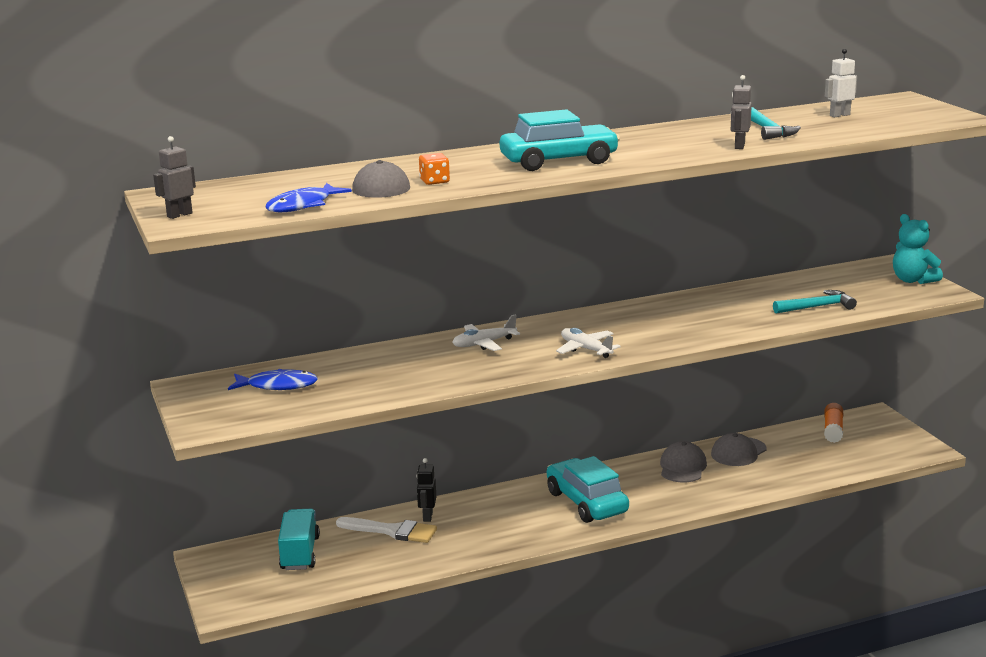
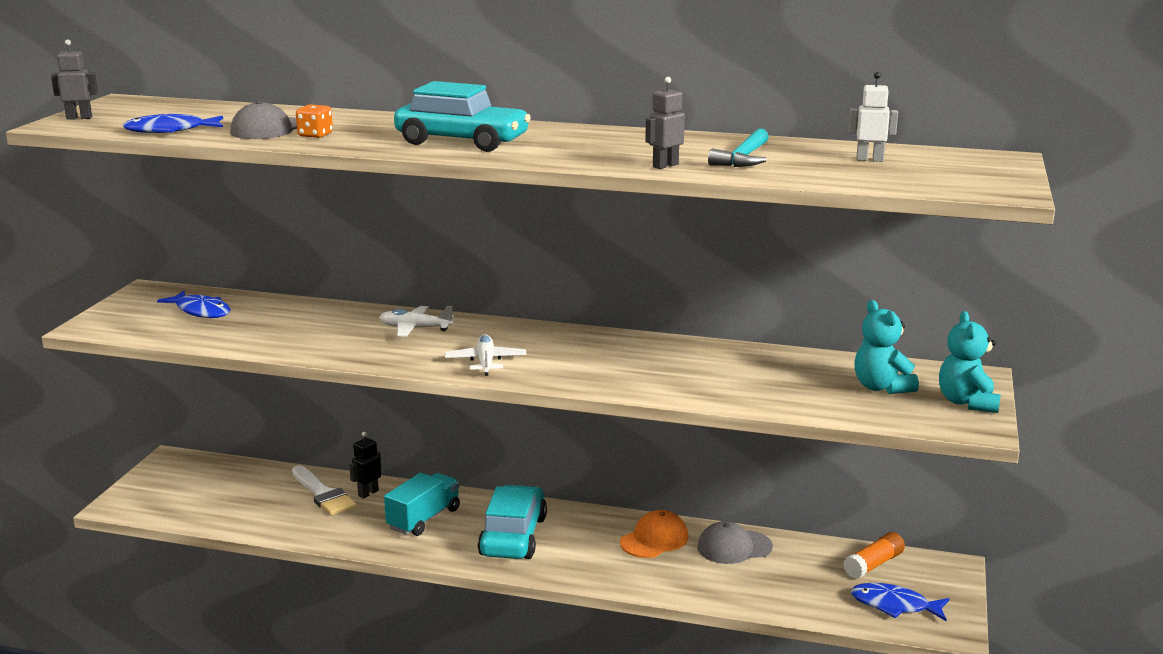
camera: 35 degrees right, 0 degrees up
(300, 553) = (232, 484): turquoise truck -> turquoise truck (424, 519)
(682, 467) = (654, 539): grey cap -> orange cap
(817, 307) = (794, 396): turquoise hammer -> none
(853, 286) = (881, 387): none -> turquoise teddy bear
(879, 449) = (894, 605): none -> blue fish

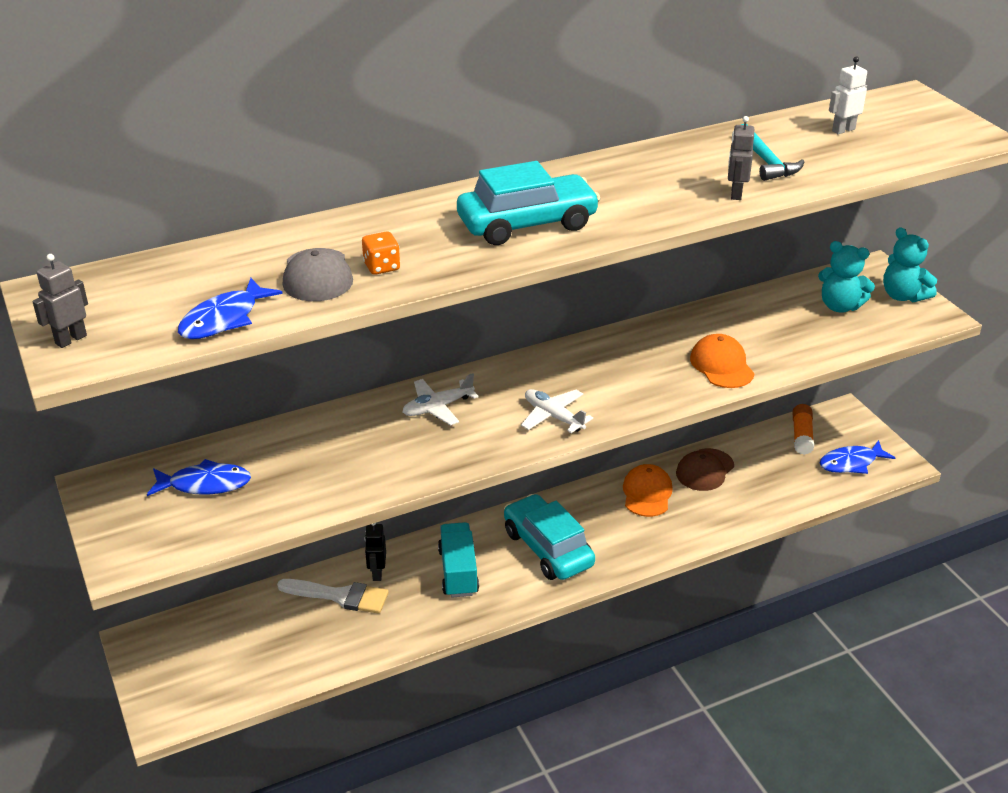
camera: 40 degrees left, 15 degrees up
(685, 383) = (721, 365): none -> orange cap
(734, 547) = (704, 470): grey cap -> brown cap

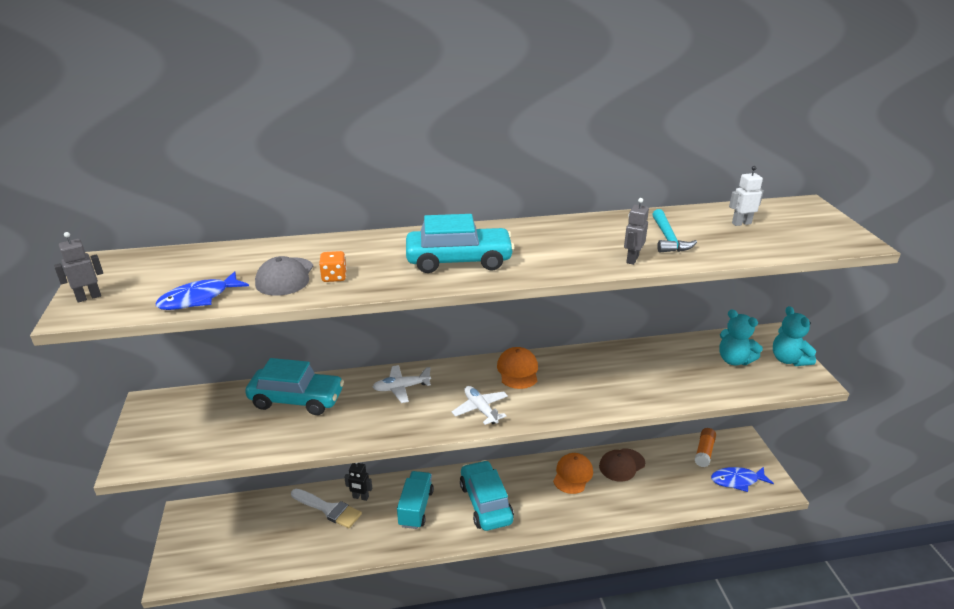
camera: 15 degrees right, 5 degrees down
(205, 484) = (217, 416): blue fish -> none
(304, 445) = (297, 399): none -> turquoise car
(377, 573) = (360, 497): black robot -> black robot turned 90 degrees counterclockwise
(721, 365) = (624, 391): orange cap -> orange cap (518, 370)

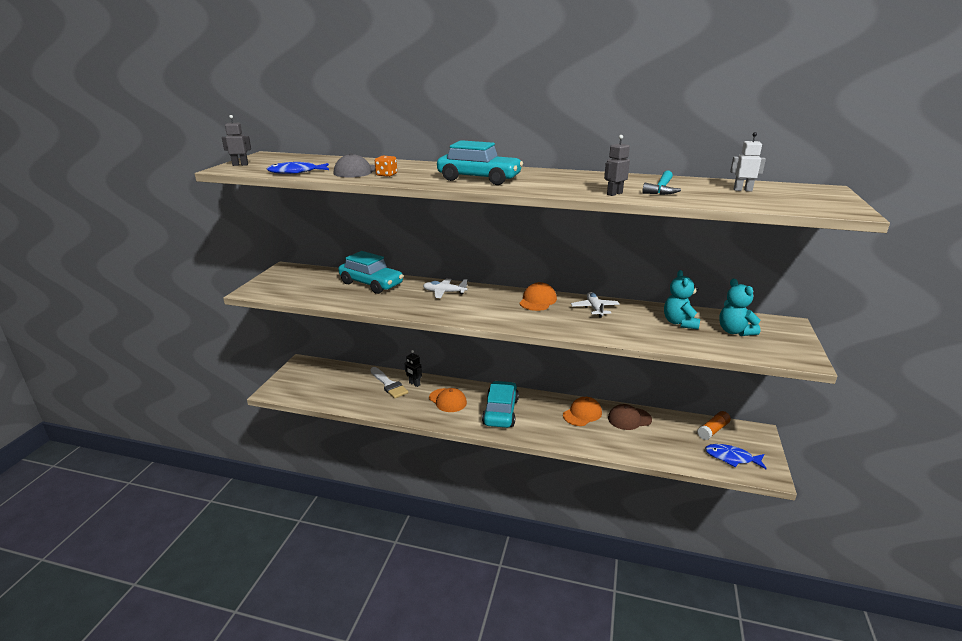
camera: 25 degrees right, 5 degrees down
(416, 508) = (448, 400): turquoise truck -> orange cap
(480, 409) = (490, 314): white plane -> white plane (594, 308)
(788, 360) = (791, 342): turquoise teddy bear -> turquoise teddy bear (679, 323)

